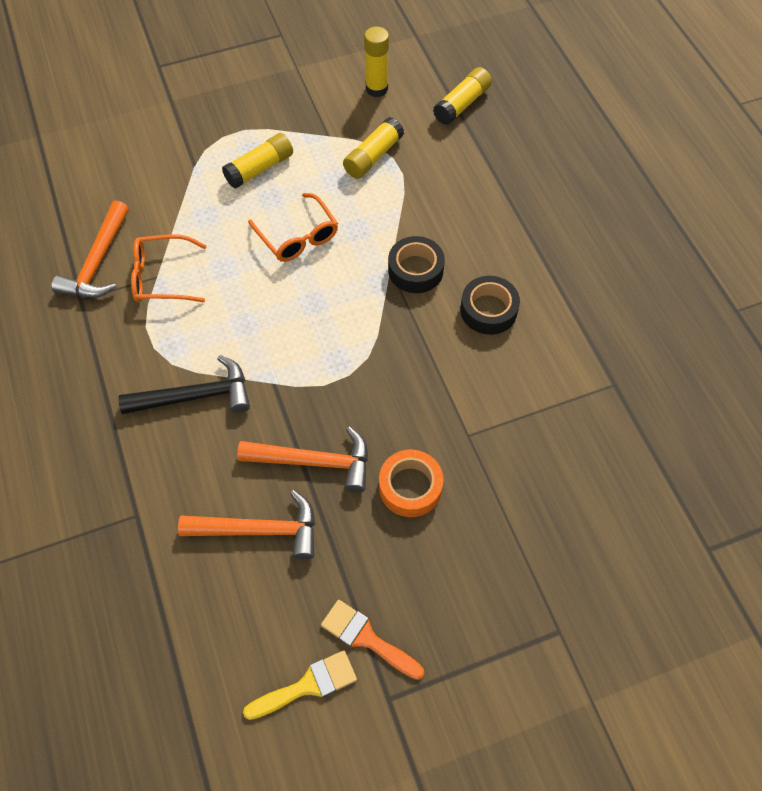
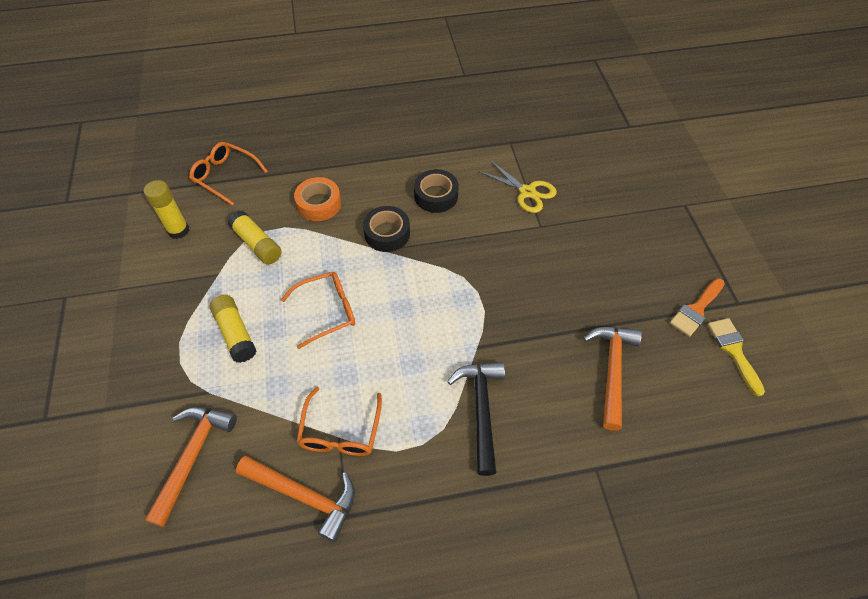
camera: 80 degrees left, 5 degrees down
(314, 462) = (554, 325): orange hammer -> orange hammer (193, 456)
(410, 487) = (580, 266): orange tape -> orange tape (319, 204)
(462, 104) = (225, 176): yellow glue stick -> orange glasses
(524, 414) = (527, 192): none -> yellow scissors

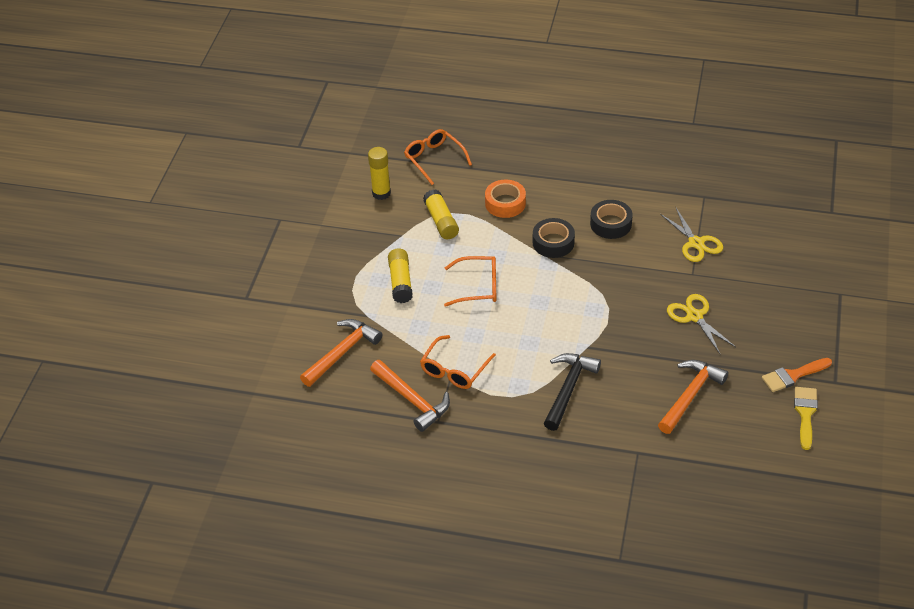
camera: 25 degrees right, 10 degrees down
(567, 273) = (694, 316): none -> yellow scissors

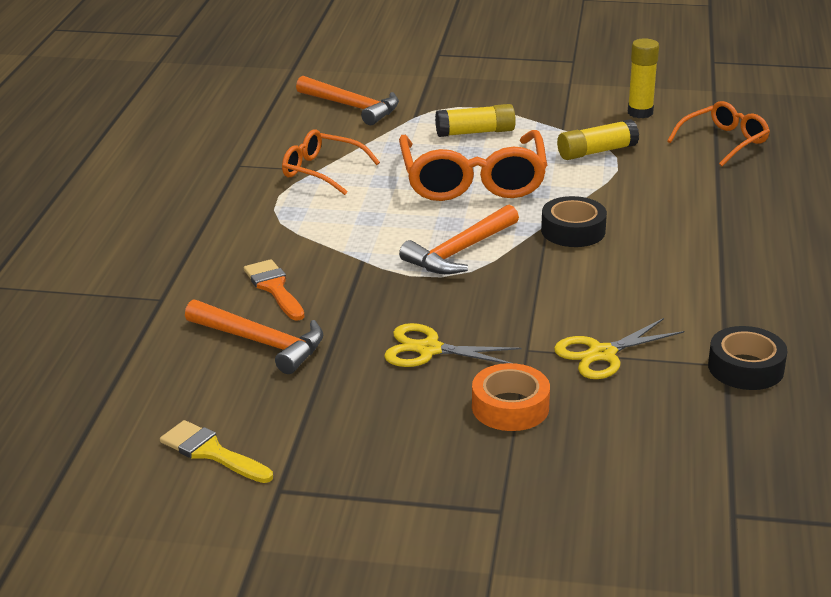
camera: 85 degrees right, 15 degrees down
(412, 400) = (273, 149): orange hammer -> orange hammer (460, 252)
(478, 287) = (473, 180): orange glasses -> orange glasses, size x1.73
(505, 203) = (648, 193): orange tape -> orange tape (510, 407)
(568, 389) = (283, 247): black hammer -> none
(610, 224) = (627, 276): black tape -> black tape (745, 368)
(694, 316) = (429, 349): yellow scissors -> yellow scissors turned 135 degrees counterclockwise
(793, 376) = (296, 443): orange brush -> orange brush (274, 288)
(805, 413) = (211, 452): yellow brush -> yellow brush turned 150 degrees counterclockwise

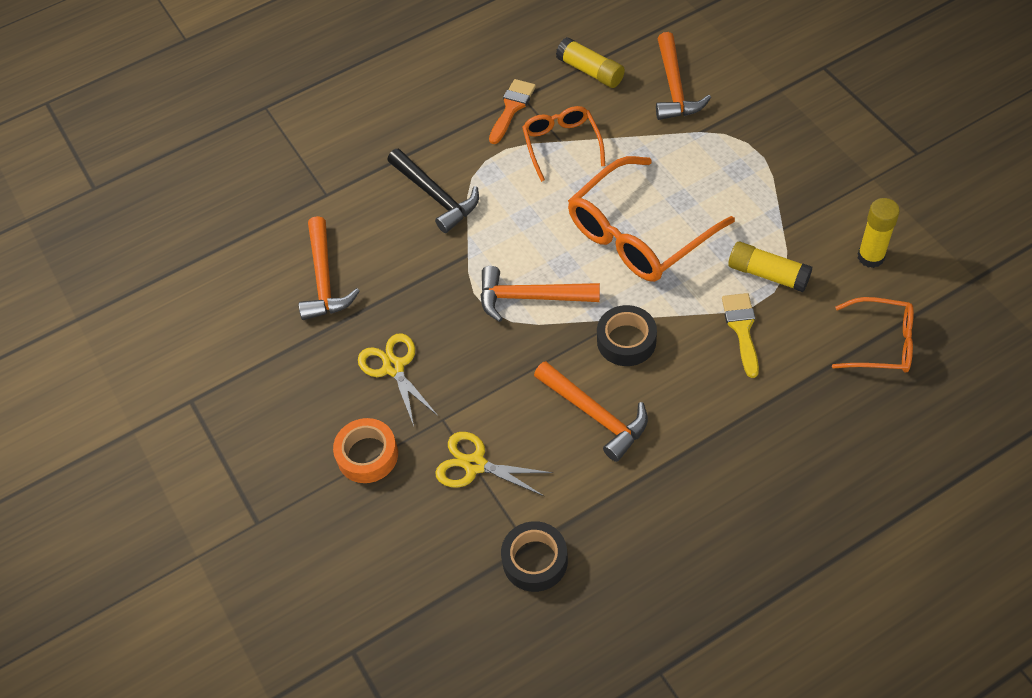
camera: 55 degrees right, 25 degrees up
(211, 452) = (198, 342): yellow brush -> yellow brush (742, 329)
(269, 247) = (436, 196): none -> black hammer
(274, 288) = (390, 237): orange brush -> orange brush (512, 108)
(475, 132) = (715, 182): yellow glue stick -> yellow glue stick (590, 71)
(629, 275) = (595, 415): none -> orange hammer

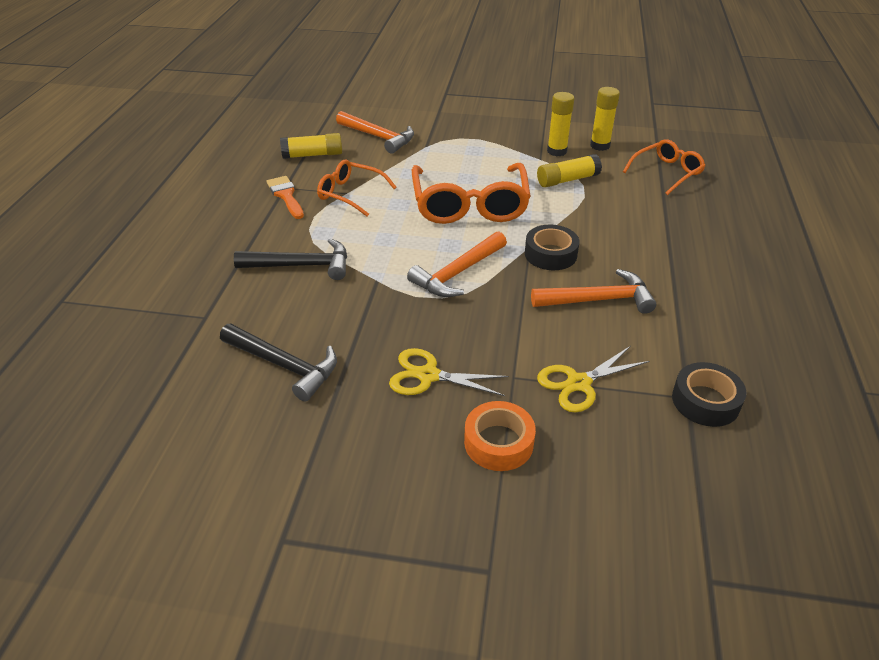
camera: 55 degrees left, 15 degrees down
(324, 279) = (284, 365): orange hammer -> black hammer
(742, 329) = (597, 209): yellow brush -> none
(814, 231) = (557, 151): none -> yellow glue stick

